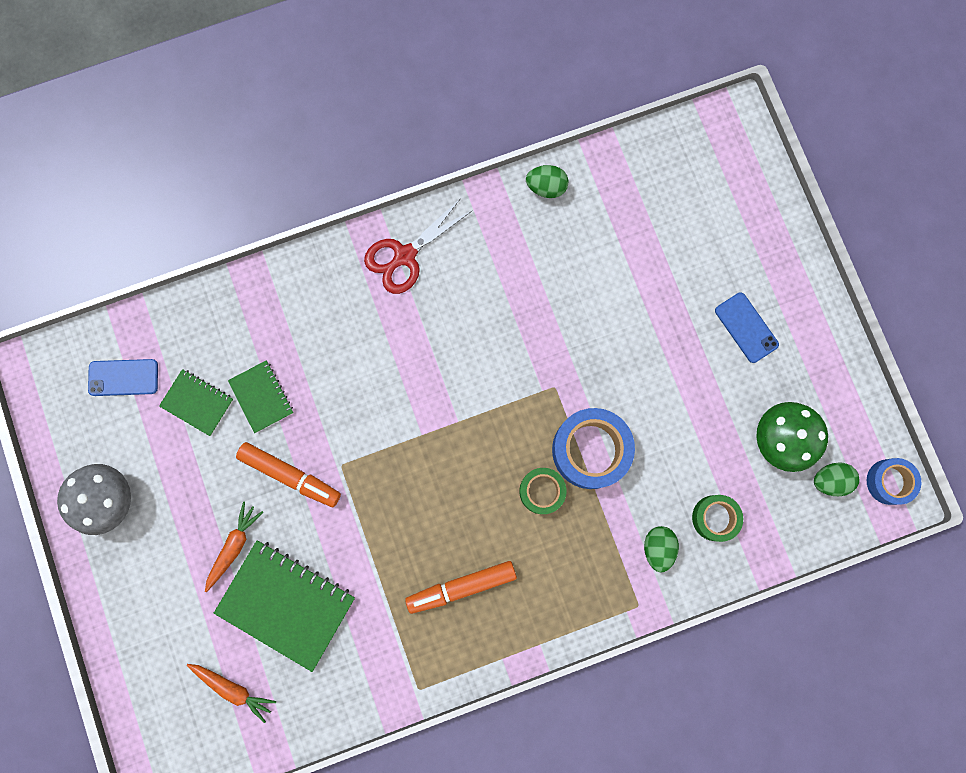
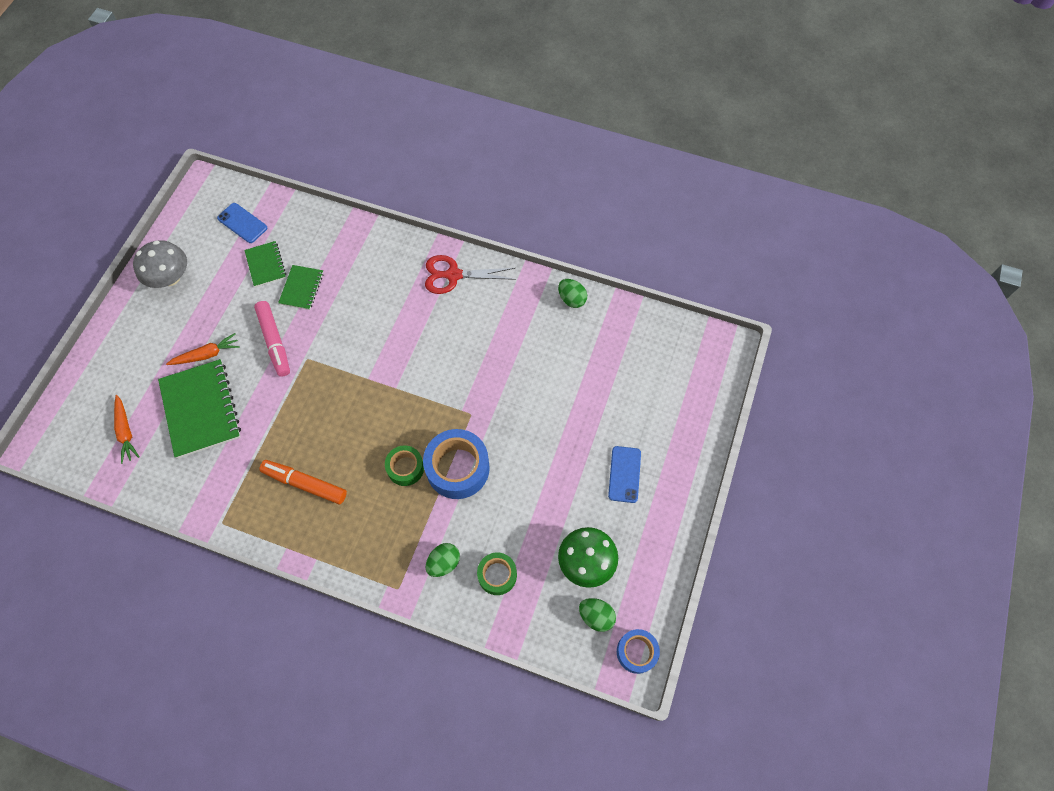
camera: 40 degrees right, 15 degrees down
(290, 475) = (274, 341): orange marker -> pink marker

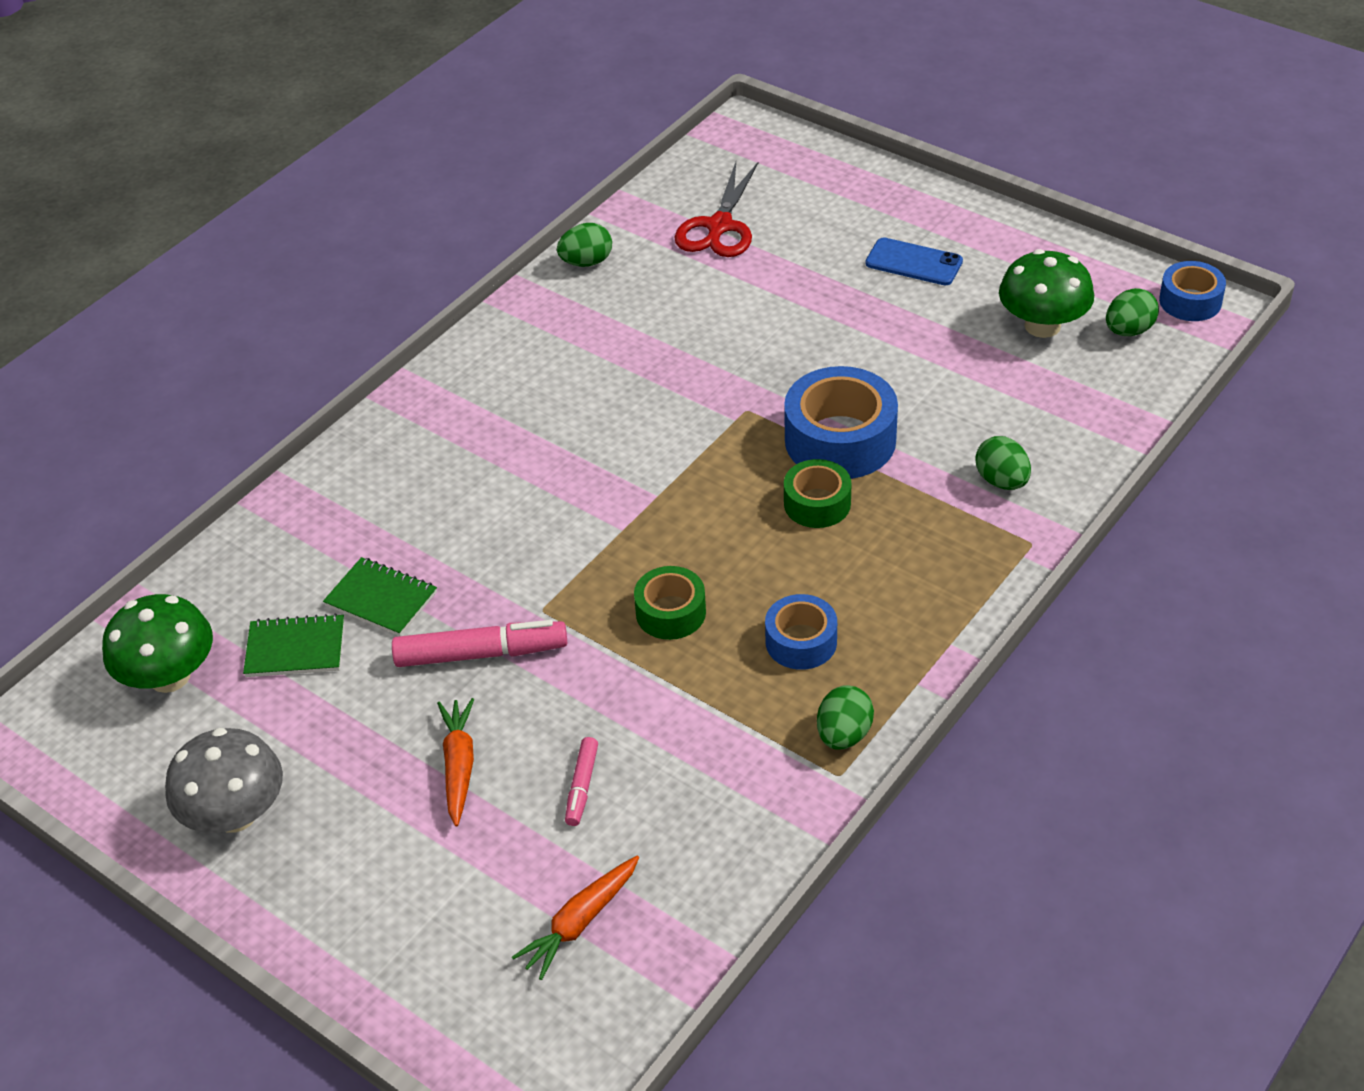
camera: 70 degrees left, 20 degrees down
(126, 431) = (580, 922): orange carrot -> orange carrot turned 135 degrees clockwise
(201, 409) = (582, 786): green notebook -> pink marker
(242, 223) = (169, 676): blue phone -> green mushroom
(247, 519) = (844, 735): none -> green egg
(305, 484) = (801, 641): orange marker -> blue tape
(453, 275) = (466, 389): red scissors -> red scissors (719, 226)
(497, 575) = (1038, 423): green tape -> green tape (670, 612)

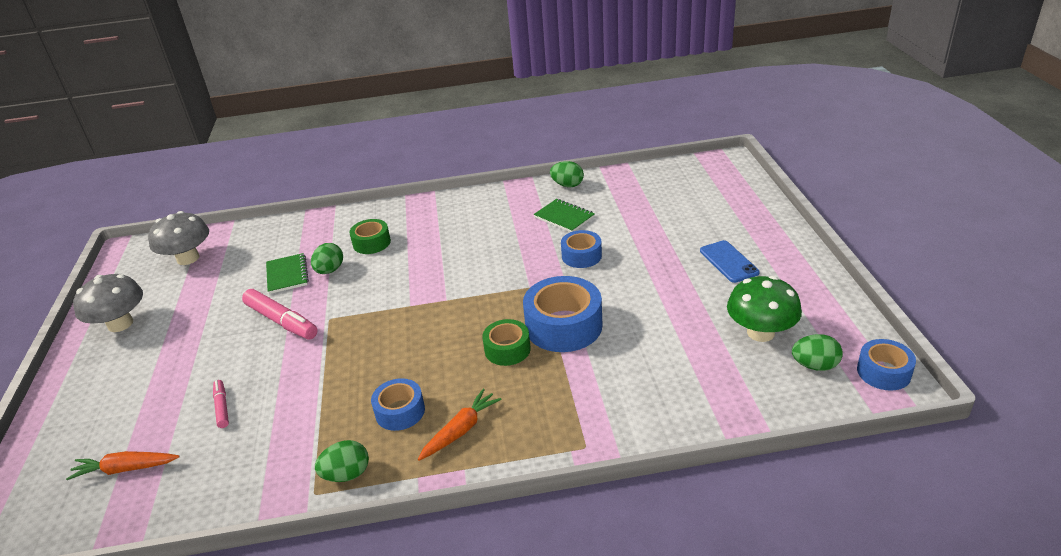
camera: 45 degrees right, 10 degrees down
(169, 676) = (188, 258): green mushroom -> grey mushroom
(295, 648) = (234, 275): green notebook -> green notebook (564, 217)
(459, 766) = (202, 362): orange carrot -> orange carrot (461, 430)
(582, 786) = (222, 407): pink marker -> pink marker turned 105 degrees clockwise
(670, 612) = (371, 356): green tape -> green tape (371, 243)
(719, 226) = (650, 198): red scissors -> none
(742, 347) = (581, 256): none -> blue tape
(1001, 481) = (617, 401): green egg -> green egg (330, 270)

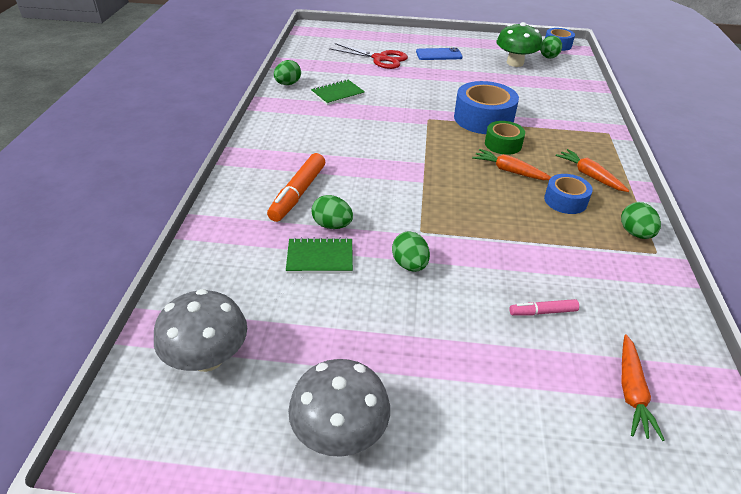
camera: 80 degrees left, 5 degrees up
(281, 321) = (409, 265): pink marker -> green egg
(371, 243) = (298, 193): green tape -> orange marker
(449, 362) = (510, 171): none -> orange carrot
(581, 256) = (398, 97): blue tape -> none
(676, 222) = (380, 58): none -> red scissors

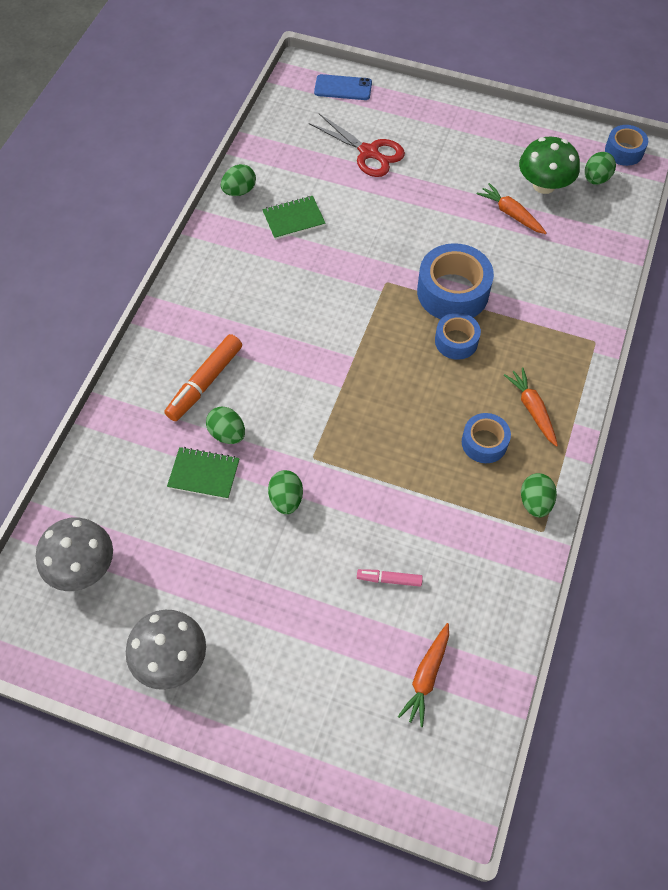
camera: 15 degrees right, 20 degrees up
(439, 54) = (449, 153): blue phone -> blue phone (343, 88)
(503, 144) = (456, 341): green tape -> blue tape
(510, 171) = (444, 387): orange carrot -> orange carrot (511, 214)

